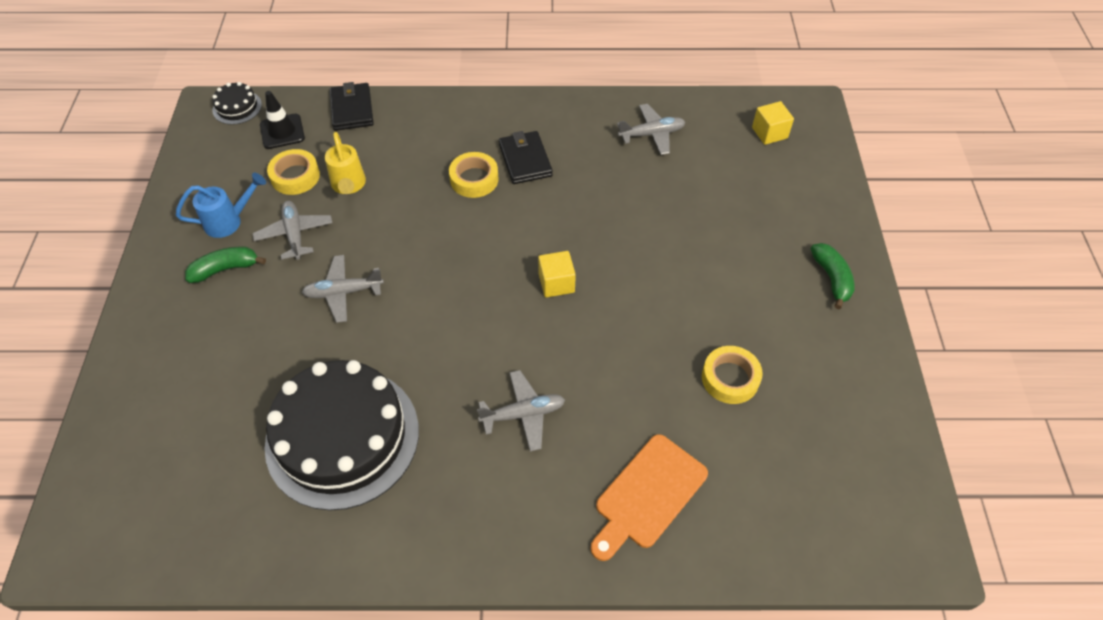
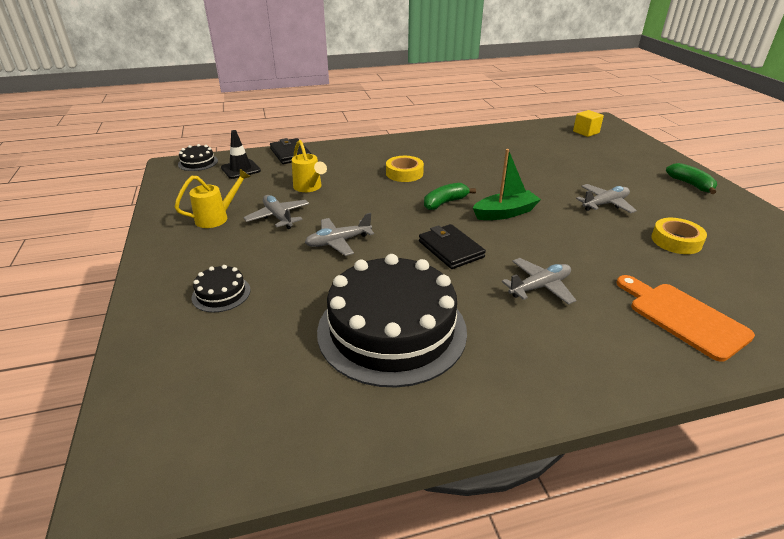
camera: 15 degrees left, 20 degrees down
(199, 346) = (221, 293): none -> black cake
(225, 269) = (225, 244): green banana -> green banana (445, 203)
(229, 221) = (217, 218): blue watering can -> yellow watering can
(295, 176) = (263, 188): yellow tape -> none
(525, 160) = (435, 161): black wallet -> black wallet (450, 249)
(556, 283) = (505, 213): yellow cube -> green boat
(647, 495) = (683, 317): orange cutting board -> orange cutting board turned 120 degrees clockwise
(652, 134) = (512, 141): grey plane -> grey plane (605, 204)

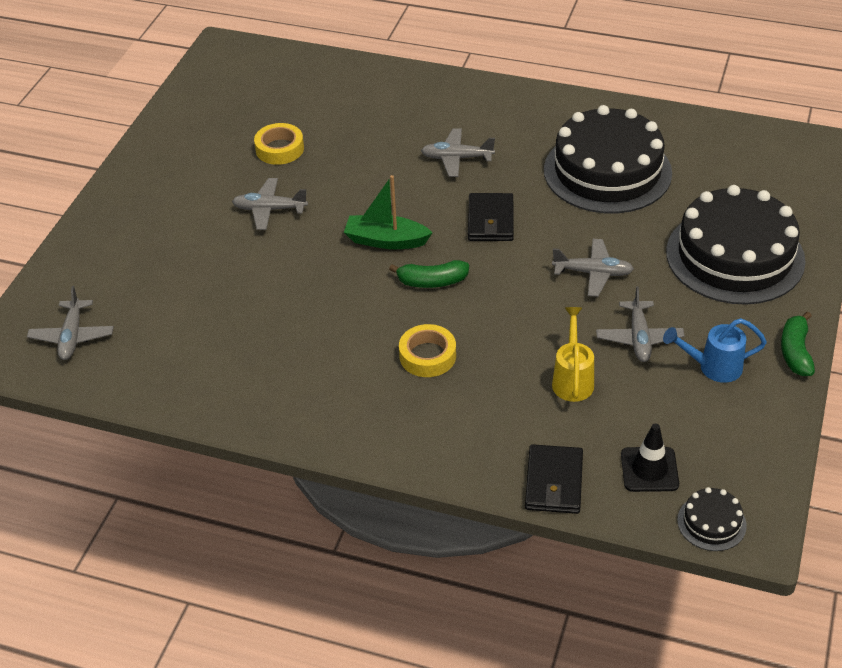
camera: 145 degrees left, 10 degrees up
(217, 218) = (712, 367): yellow watering can -> blue watering can
(221, 293) = (735, 256): black cake -> black cake, size x2.40
(586, 132) = (72, 336): yellow cube -> grey plane
(683, 317) = (386, 101): orange cutting board -> none
(690, 184) = (137, 196): green banana -> green banana (795, 352)

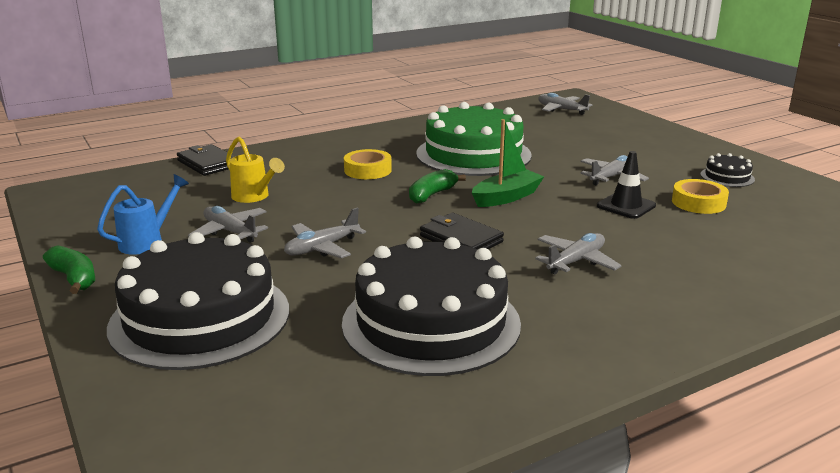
camera: 130 degrees right, 20 degrees down
(303, 316) = (473, 154): none -> green cake
(649, 469) = (149, 187): black traffic cone -> black traffic cone (626, 206)
(711, 522) = (83, 185): black cake -> black cake (727, 177)

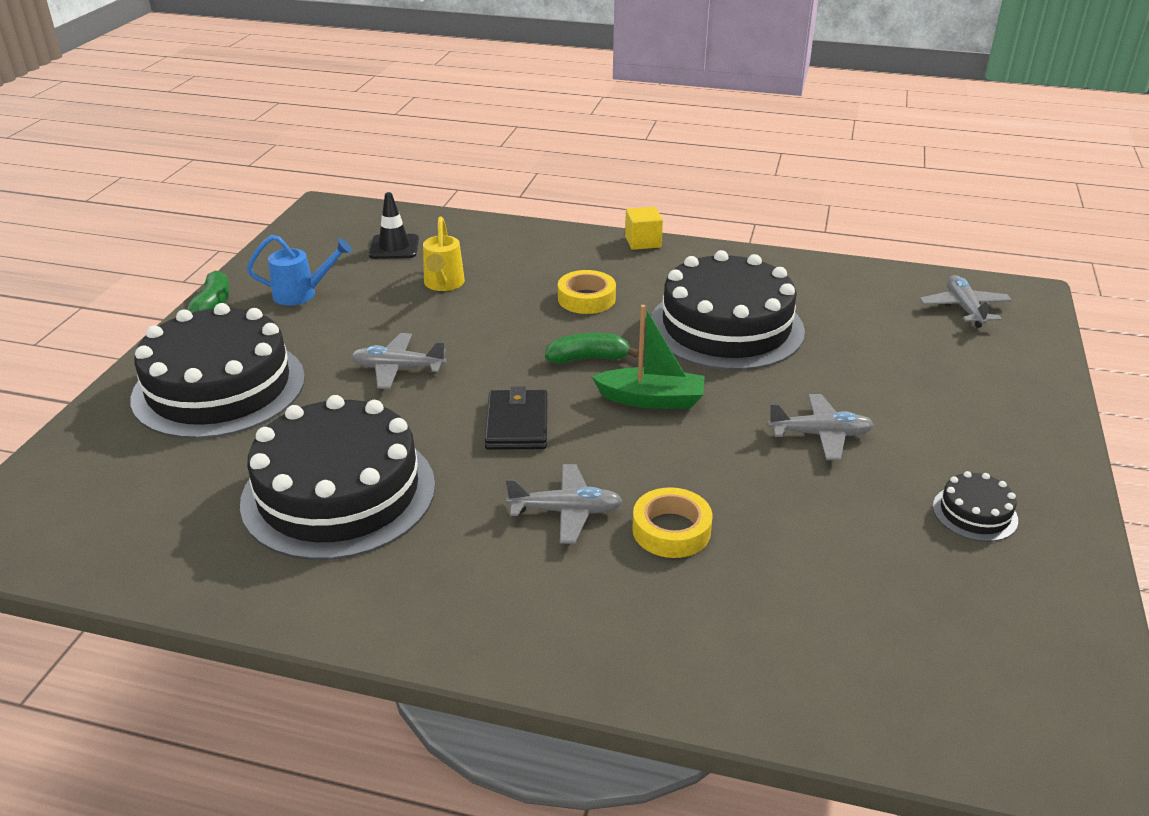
camera: 45 degrees right, 10 degrees up
(208, 163) = (473, 227): black wallet -> none
(230, 232) = (367, 314): grey plane -> none
(342, 135) = (643, 242): none -> yellow cube
(473, 154) = (726, 327): green cake -> black cake
(626, 206) = (754, 480): black traffic cone -> black traffic cone (394, 247)
(698, 203) = (851, 525): yellow tape -> yellow tape (671, 530)

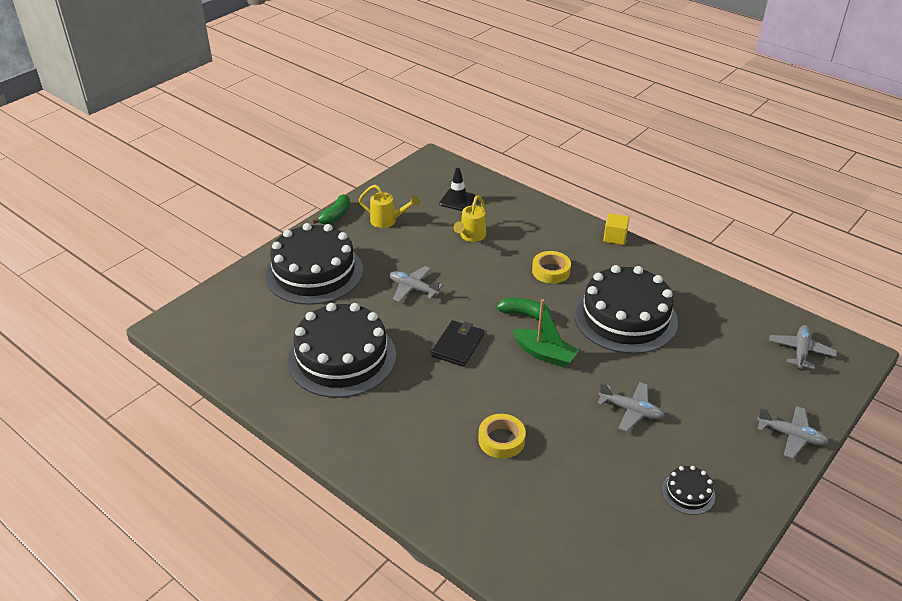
camera: 25 degrees right, 5 degrees up
(302, 294) = (388, 221): blue watering can -> yellow watering can
(566, 511) = (452, 409): grey plane -> grey plane (791, 436)

